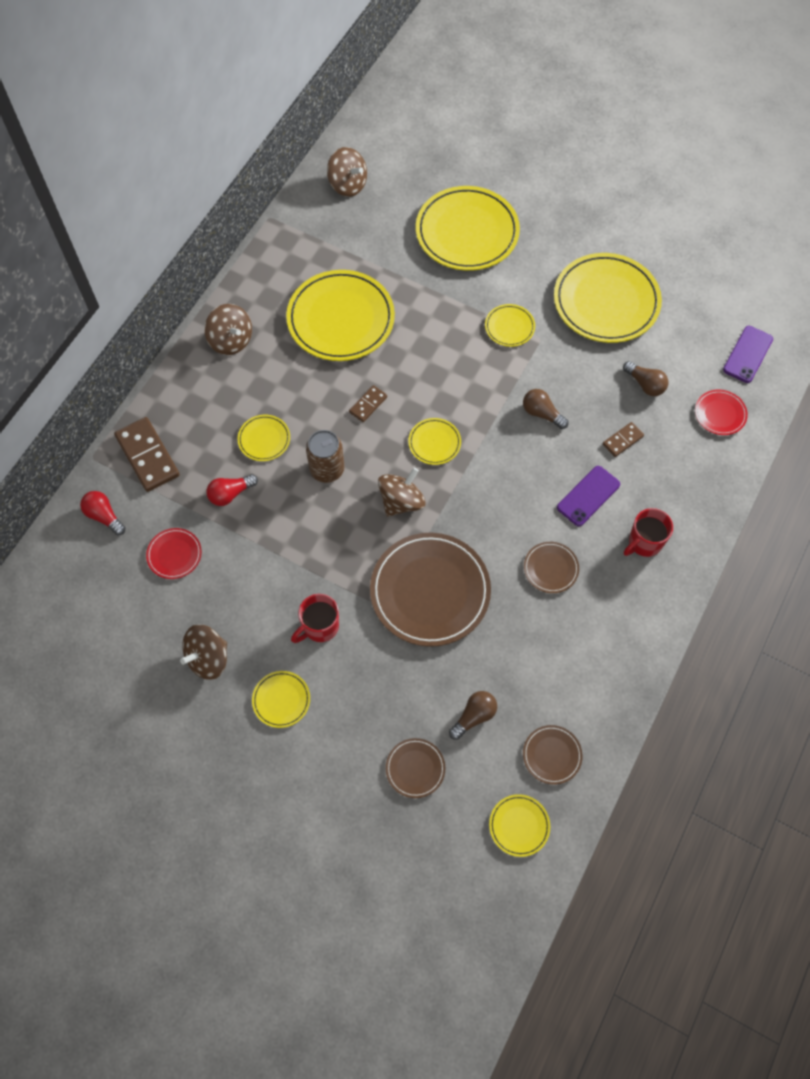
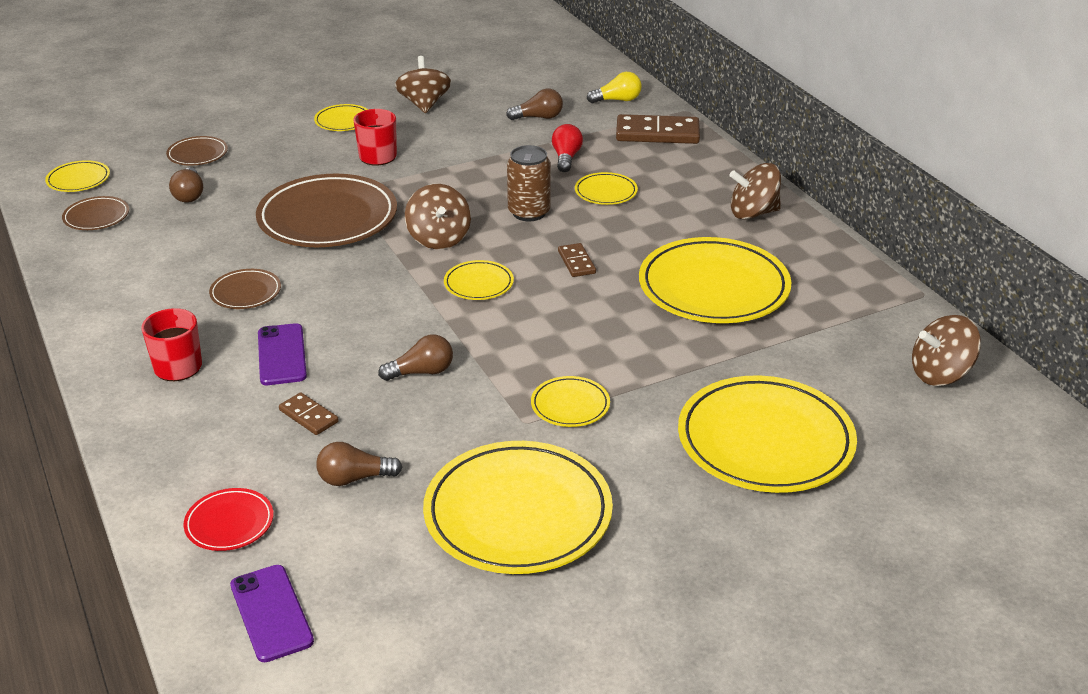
camera: 125 degrees right, 30 degrees down
(104, 516) = (617, 100): red light bulb -> yellow light bulb
(174, 554) = (538, 117): red plate -> brown light bulb
(622, 440) = (309, 416): brown domino -> brown domino turned 45 degrees counterclockwise

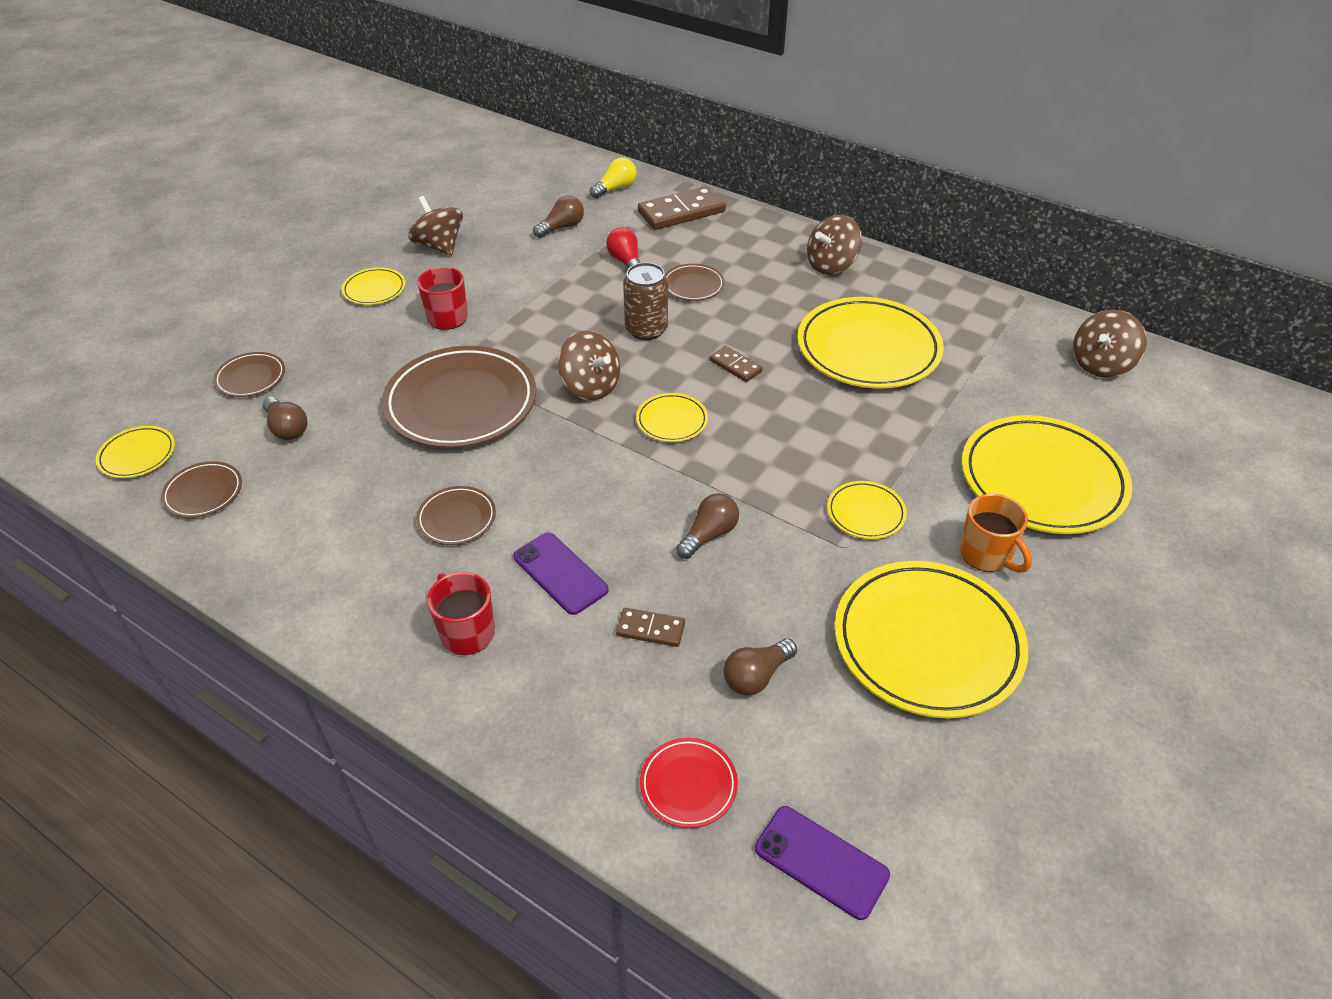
camera: 30 degrees left, 10 degrees up
(606, 192) = (693, 285): yellow plate -> brown plate
(644, 475) = (986, 555): none -> orange mug

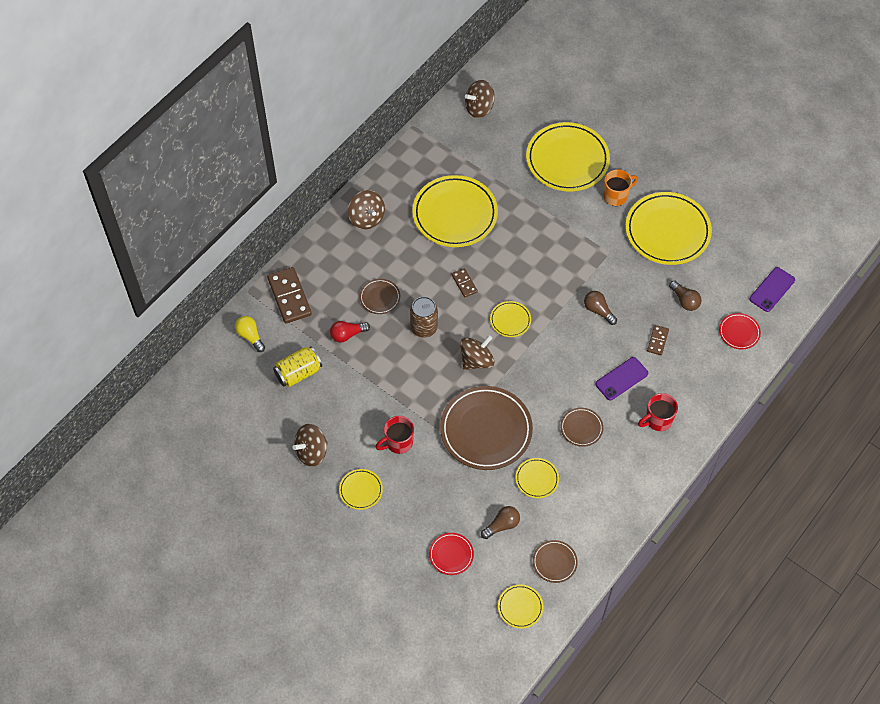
camera: 85 degrees left, 15 degrees up
(251, 378) = (451, 555): brown plate -> red plate
(561, 227) = (298, 373): brown light bulb -> yellow can
(735, 366) = (464, 283): brown domino -> brown domino turned 75 degrees counterclockwise
(865, 513) = (586, 240): yellow plate -> yellow plate (537, 479)
(1101, 364) = (479, 108): brown spinning top -> brown spinning top turned 105 degrees clockwise

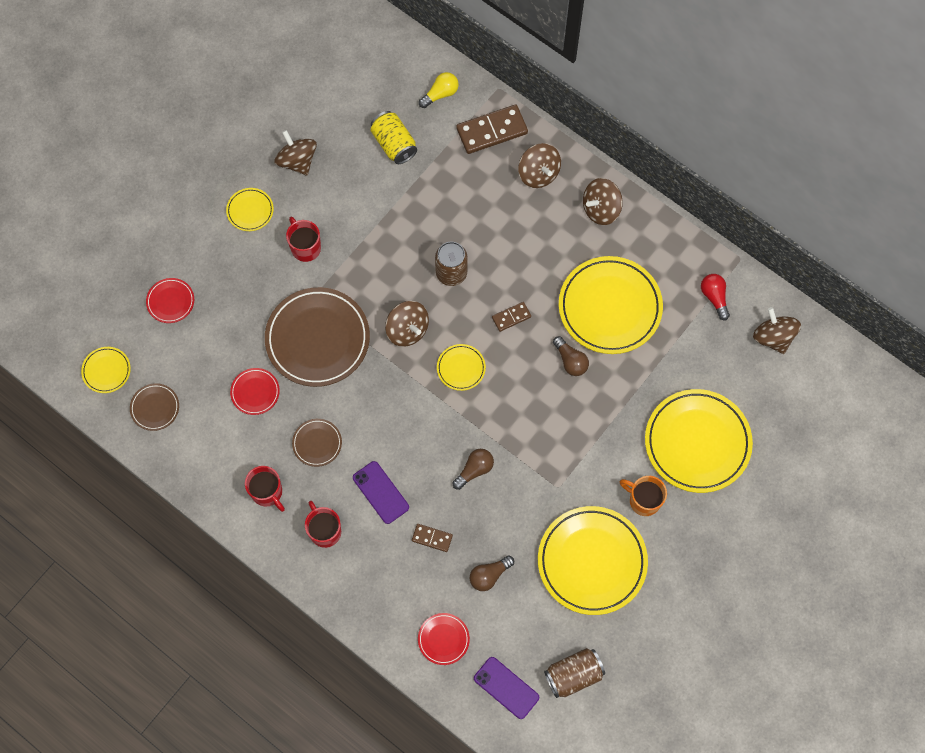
camera: 90 degrees right, 10 degrees up
(332, 262) = (538, 173): none -> brown spinning top
(347, 334) = (442, 192): red light bulb -> red light bulb (714, 297)
(380, 297) = (491, 225): brown plate -> none
(502, 525) = (201, 354): brown light bulb -> brown light bulb (570, 361)
(537, 479) = (255, 392): yellow plate -> red plate
(616, 196) = (643, 500): orange mug -> orange mug turned 150 degrees clockwise
(627, 465) = (267, 492): none -> red mug
(757, 245) = (573, 675): none -> brown can

